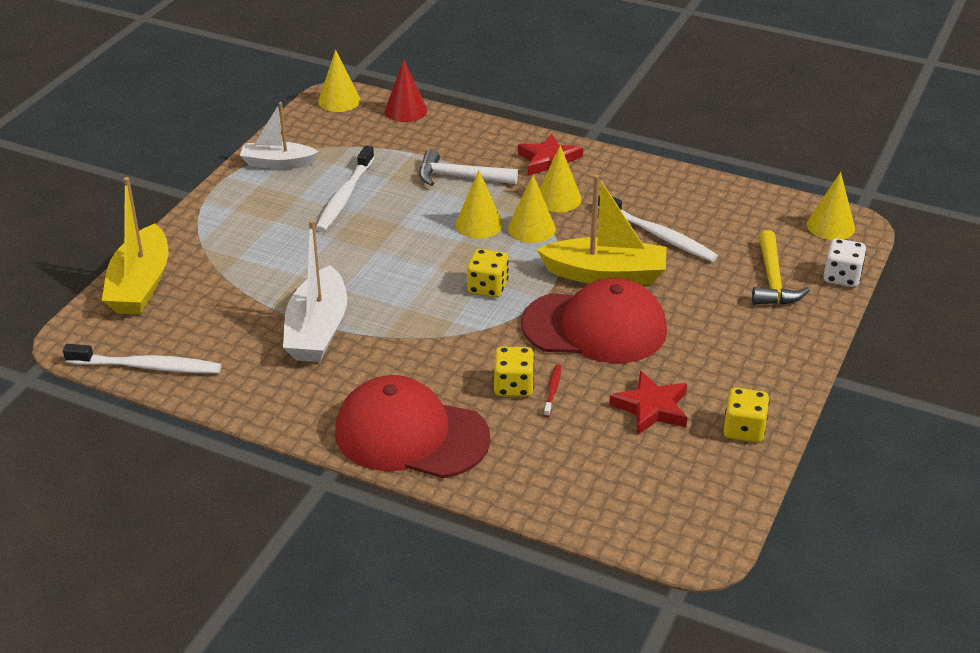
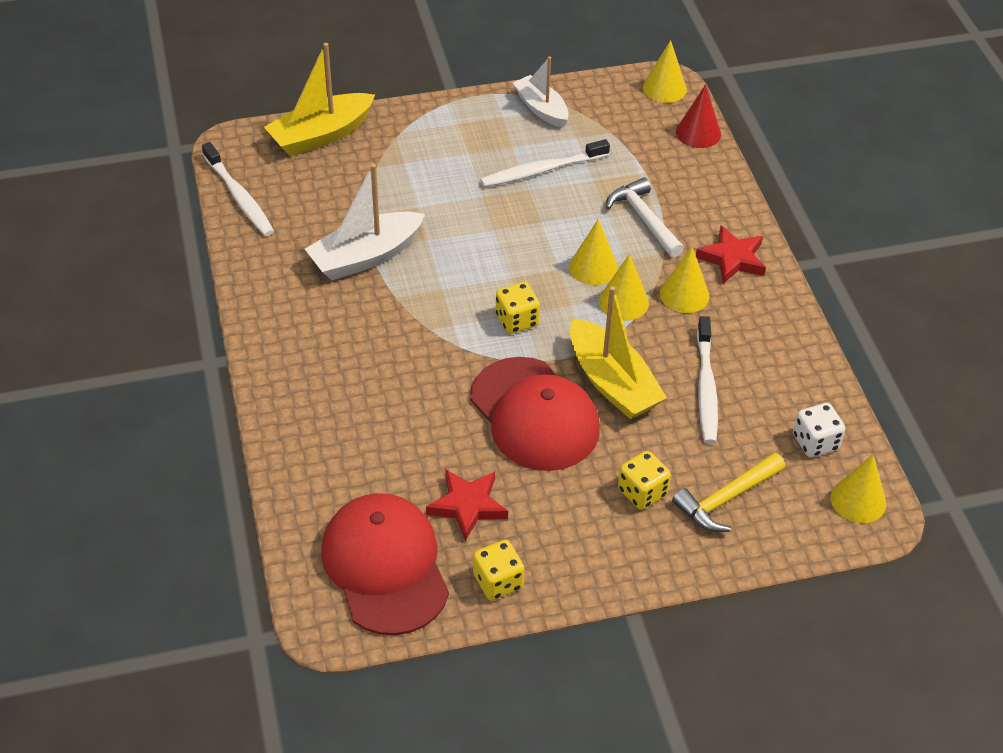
camera: 50 degrees right, 10 degrees up
(411, 435) = (299, 379): red cap -> red cap (385, 566)
(513, 386) = (411, 406): yellow dice -> yellow dice (642, 492)
(552, 390) = (429, 432): red toothbrush -> none
(842, 277) = (786, 547): white dice -> white dice (815, 442)

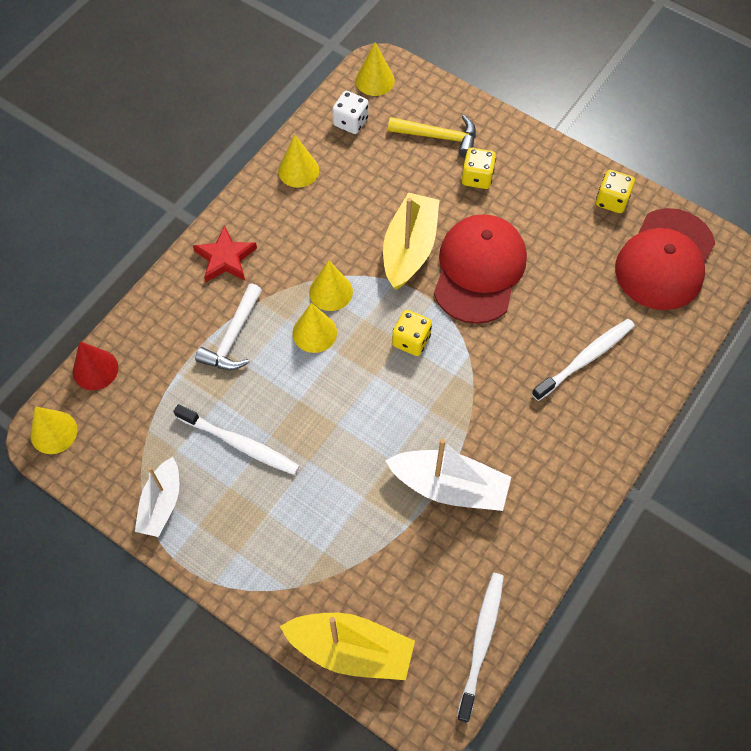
camera: 130 degrees left, 15 degrees up
(467, 506) = (581, 252): red star -> none
(684, 294) = (289, 262): yellow cone -> yellow cone (298, 170)
(706, 387) = (362, 199): white toothbrush -> white toothbrush (585, 359)

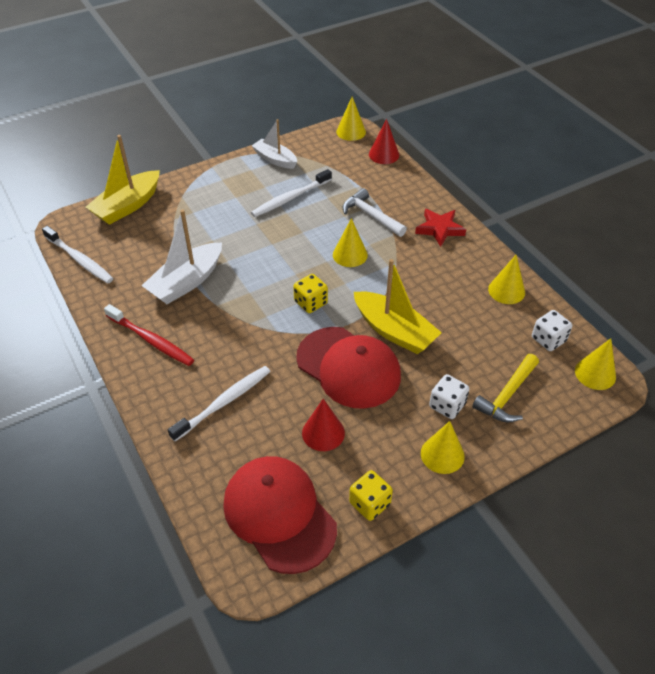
camera: 115 degrees right, 15 degrees down
(331, 291) = (379, 273): yellow cone -> yellow cone (442, 454)
(477, 177) = (447, 405): yellow dice -> white dice
(553, 473) = (151, 340): none -> red toothbrush
(566, 261) = (323, 433): none -> red cone
(585, 359) = (224, 402): white toothbrush -> white toothbrush turned 120 degrees counterclockwise

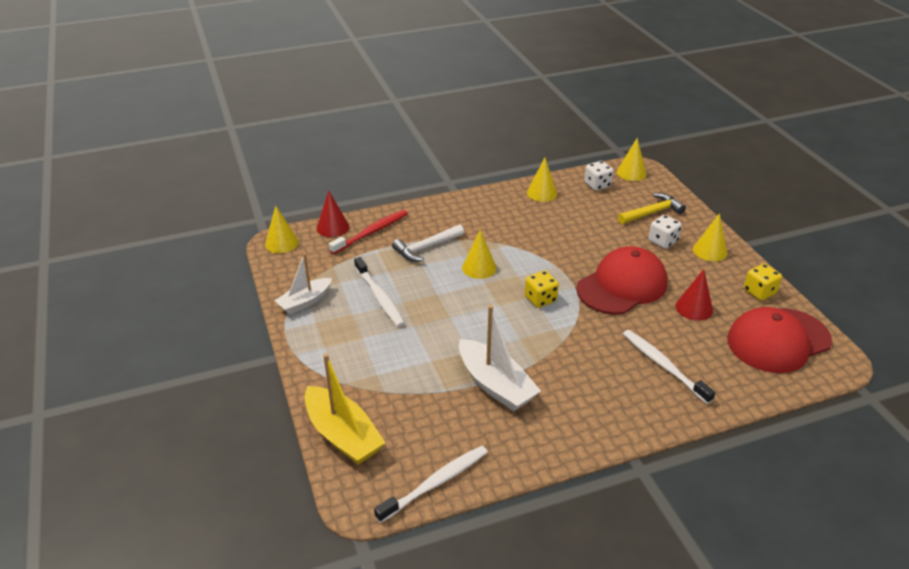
camera: 80 degrees left, 10 degrees down
(151, 340) = (580, 416): red toothbrush -> red toothbrush (371, 232)
(394, 331) = (581, 255): yellow boat -> none
(439, 229) = (457, 212): red star -> none
(507, 395) = (652, 212): yellow hammer -> yellow hammer turned 75 degrees counterclockwise

